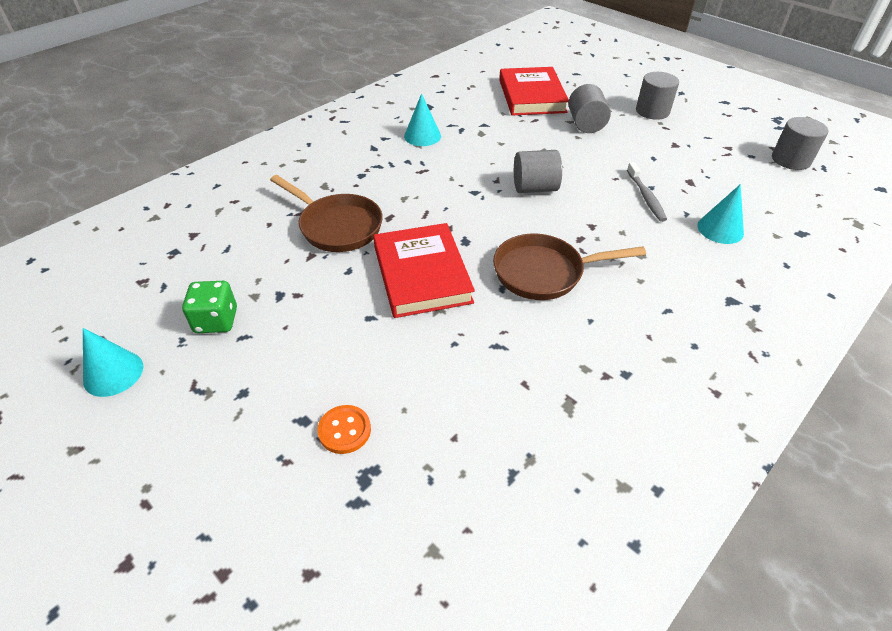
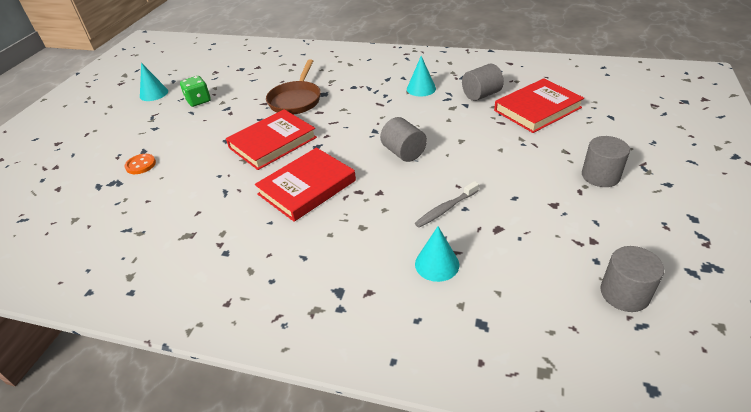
camera: 65 degrees right, 5 degrees down
(544, 272) = (307, 187): brown pan -> red book
(586, 124) = (526, 147): grey cylinder -> grey cylinder (481, 95)

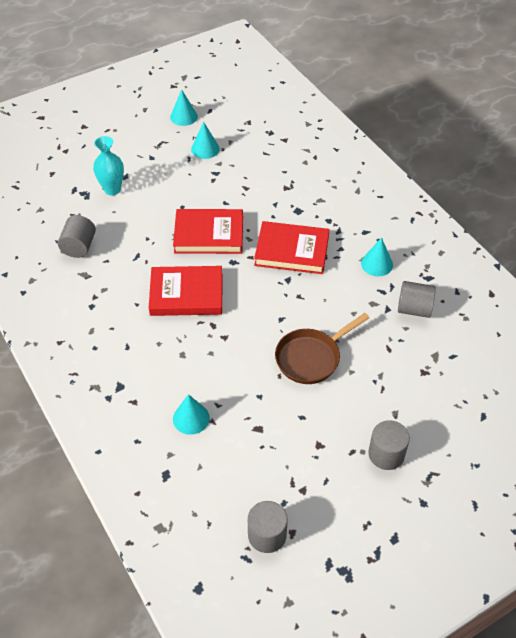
camera: 40 degrees right, 10 degrees up
(141, 165) = (112, 189): orange button -> turquoise vase
(198, 101) = (205, 149): green dice -> turquoise cone
(296, 100) = (271, 202): brown pan -> brown pan (311, 358)
(403, 152) = (281, 317): grey cylinder -> grey cylinder (79, 246)
(445, 209) = (247, 386): grey toothbrush -> none
(537, 109) = (436, 360): red book -> red book (292, 251)

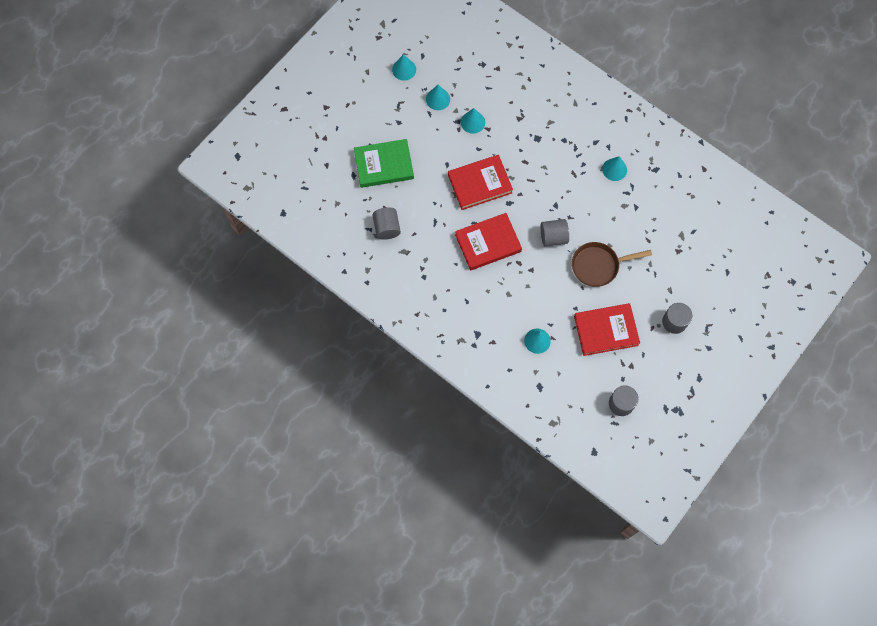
camera: 20 degrees left, 20 degrees up
(112, 189) = (384, 165): turquoise vase -> green book
(232, 178) = (472, 122): none -> turquoise cone
(292, 251) = (548, 178): red book -> red book (606, 330)
(311, 358) = (598, 266): brown pan -> brown pan turned 45 degrees clockwise
(414, 309) = (654, 201): grey cylinder -> grey cylinder (553, 237)

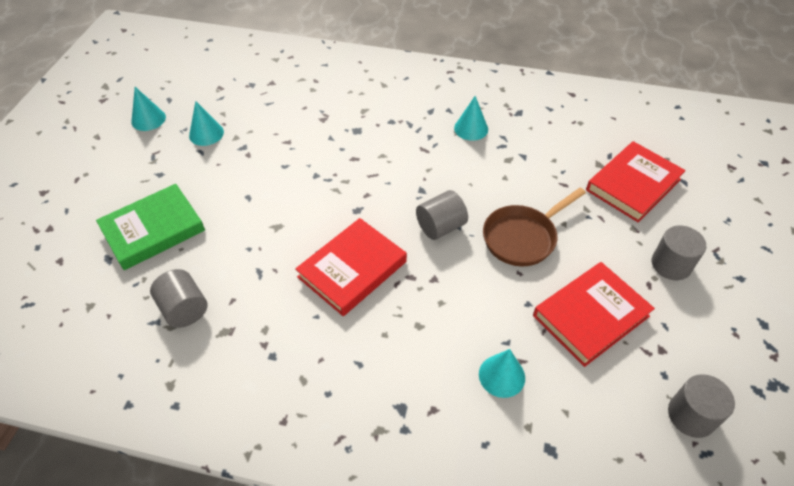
camera: 25 degrees left, 20 degrees down
(472, 122) = (264, 141): turquoise cone -> none
(480, 184) = (305, 203): red book -> red book (633, 185)

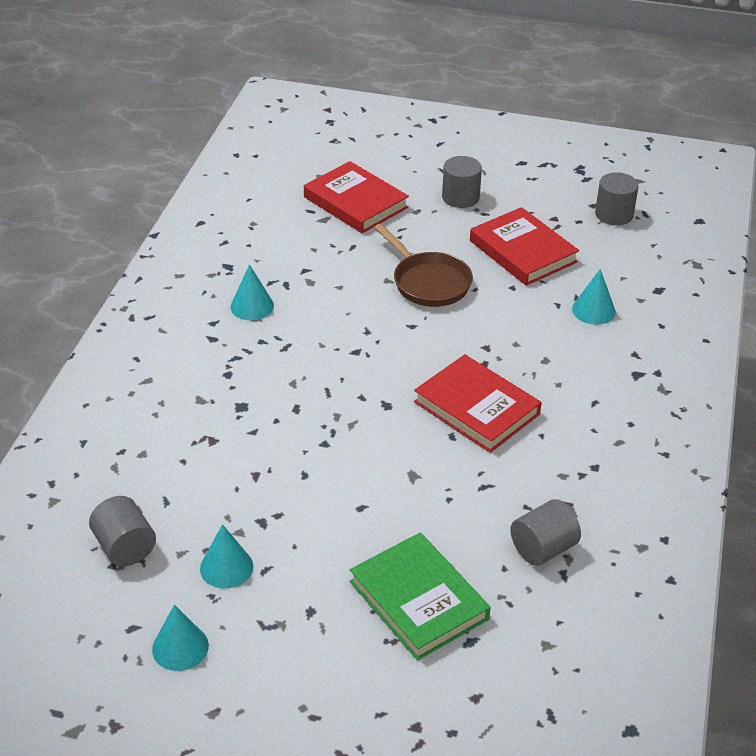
camera: 90 degrees left, 10 degrees down
(440, 227) = (413, 339): grey cylinder -> grey cylinder (125, 547)

